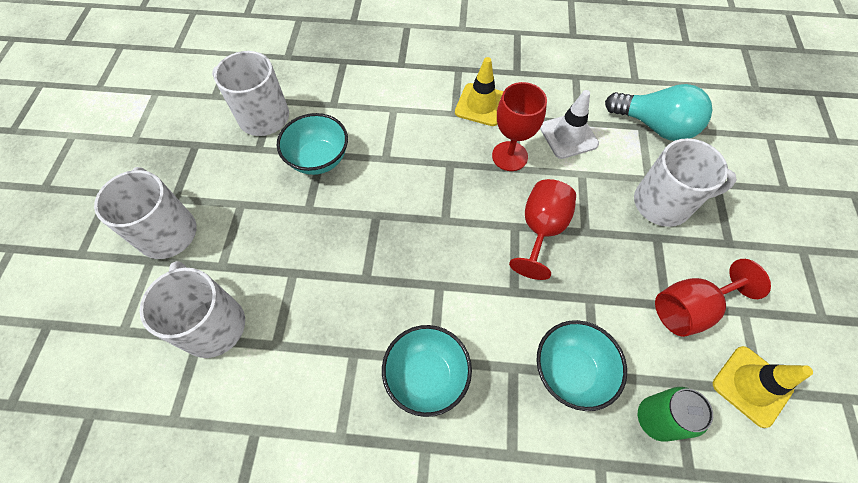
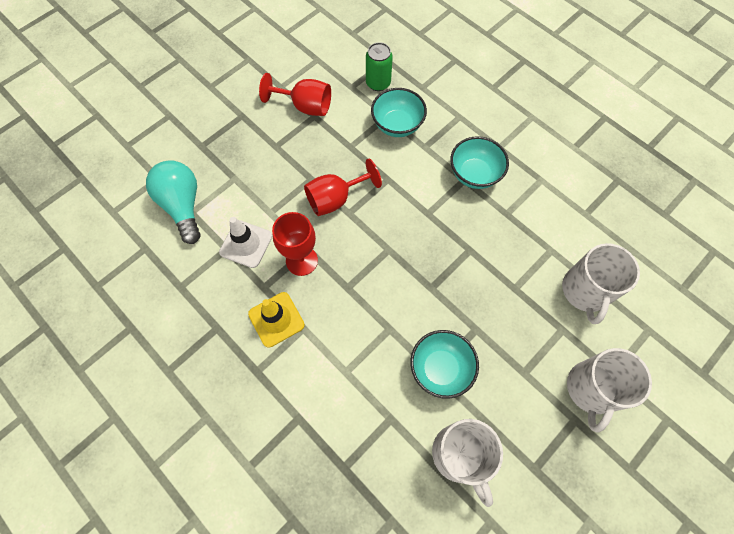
camera: 140 degrees left, 5 degrees up
(663, 203) = (246, 159): white mug -> none
(752, 386) = (319, 63): yellow traffic cone -> none

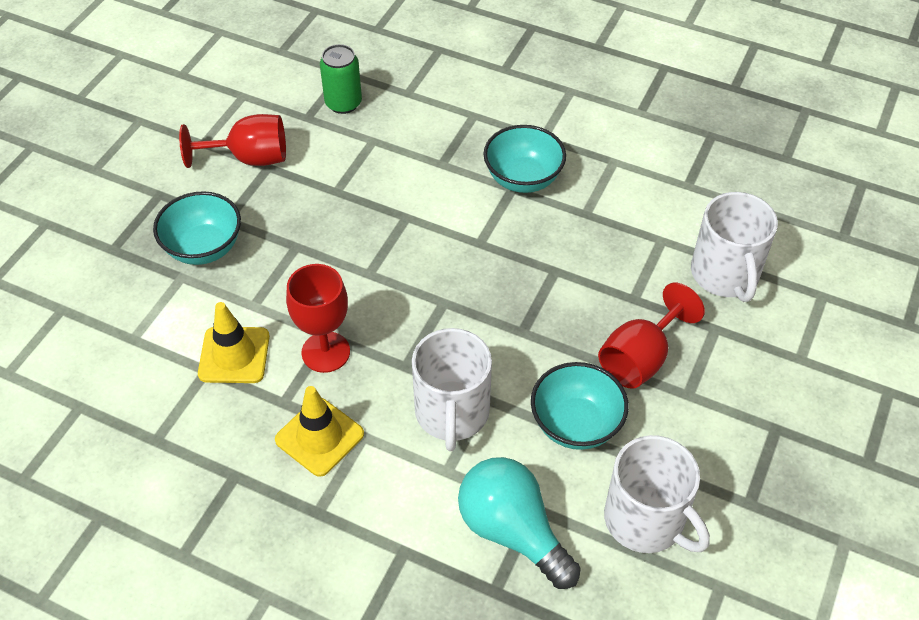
camera: 20 degrees left, 15 degrees down
(183, 206) = (116, 334): turquoise light bulb -> turquoise light bulb (512, 531)
(246, 244) = (234, 355): white traffic cone -> yellow traffic cone
(335, 199) = (342, 261): red goblet -> red goblet (640, 358)
(397, 125) = (392, 147): turquoise bowl -> turquoise bowl (204, 248)
(591, 389) = (781, 386): white mug -> white mug (452, 413)

